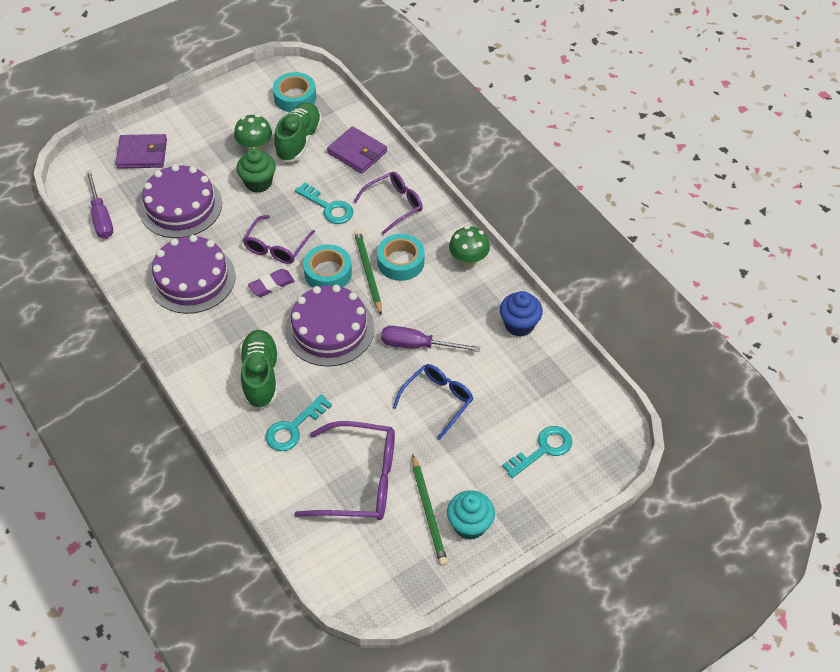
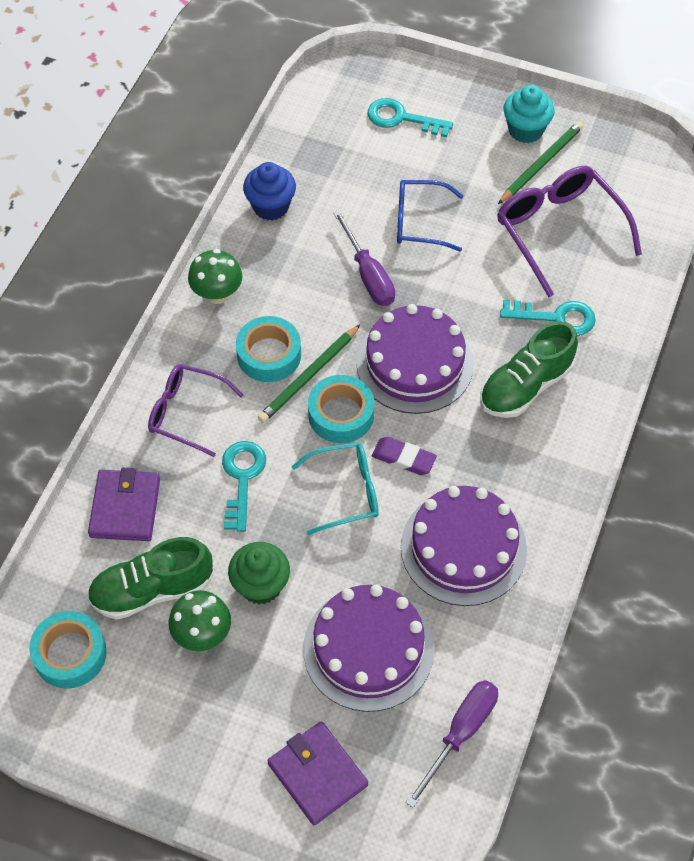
camera: 125 degrees left, 5 degrees up
(276, 247) = (346, 492): purple glasses -> turquoise glasses

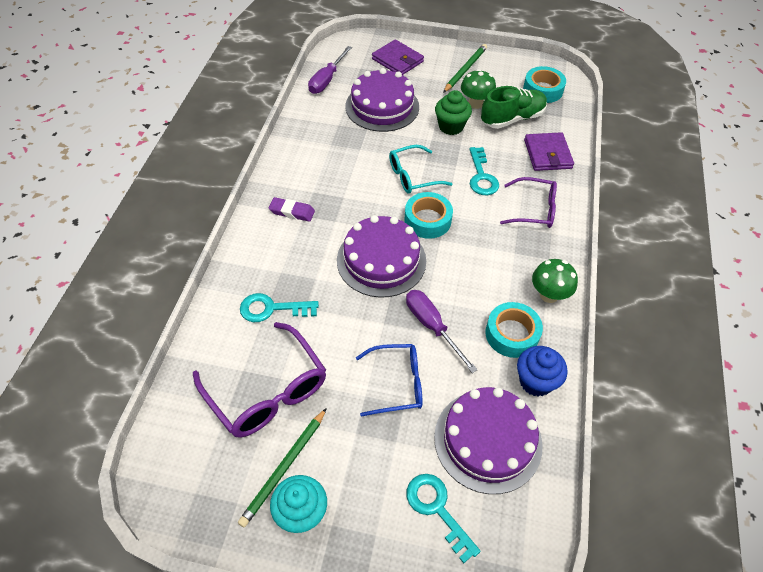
camera: 170 degrees right, 5 degrees down
(269, 355) = (491, 254): turquoise tape -> turquoise tape (512, 334)
(309, 376) = (457, 242): green pencil -> green pencil (465, 69)
(401, 118) = (437, 509): turquoise key -> turquoise key turned 135 degrees counterclockwise
(403, 458) = (378, 198): purple eraser -> purple eraser (292, 212)
(463, 547) = (333, 155): purple cake -> purple cake (488, 440)
(525, 386) = (296, 254): green shoe -> none

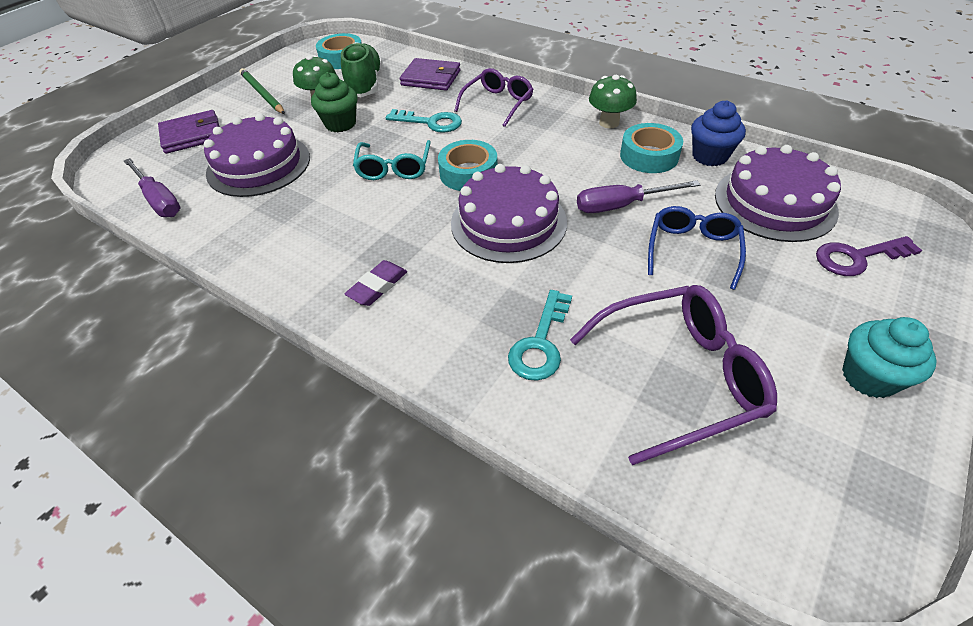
camera: 65 degrees left, 5 degrees down
(284, 468) = (803, 381): green pencil -> none
(437, 509) = (857, 257): turquoise key -> purple key

